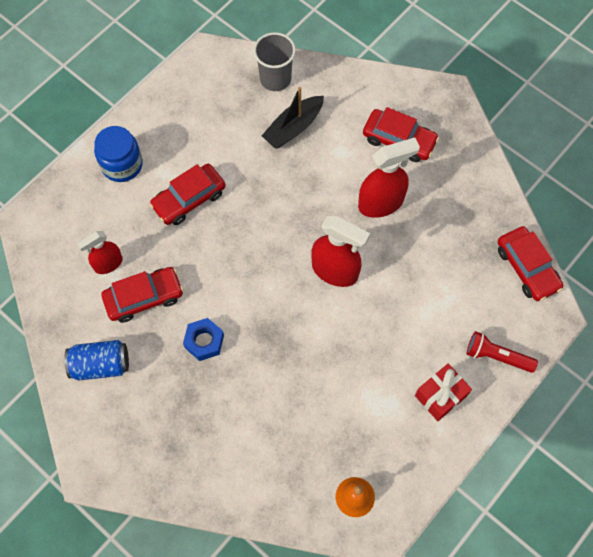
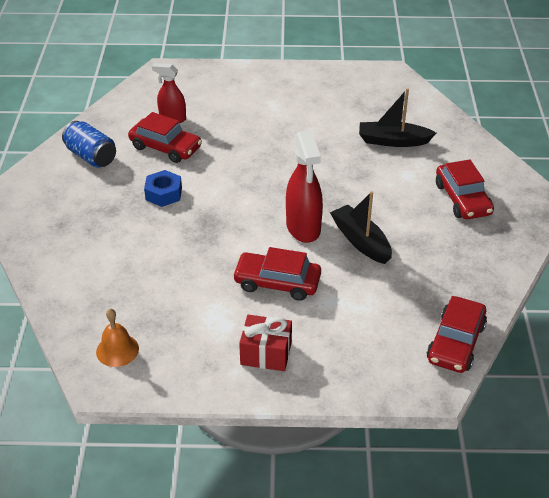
camera: 50 degrees right, 25 degrees down
(122, 164) = (255, 84): blue jar -> none
(189, 199) = (268, 125): red car -> red car (277, 283)
(275, 79) = (419, 111): grey cup -> none
(381, 203) = (394, 220): red spray bottle -> none
(383, 244) = (360, 241): none -> black boat
(497, 356) = (346, 371): red flashlight -> none

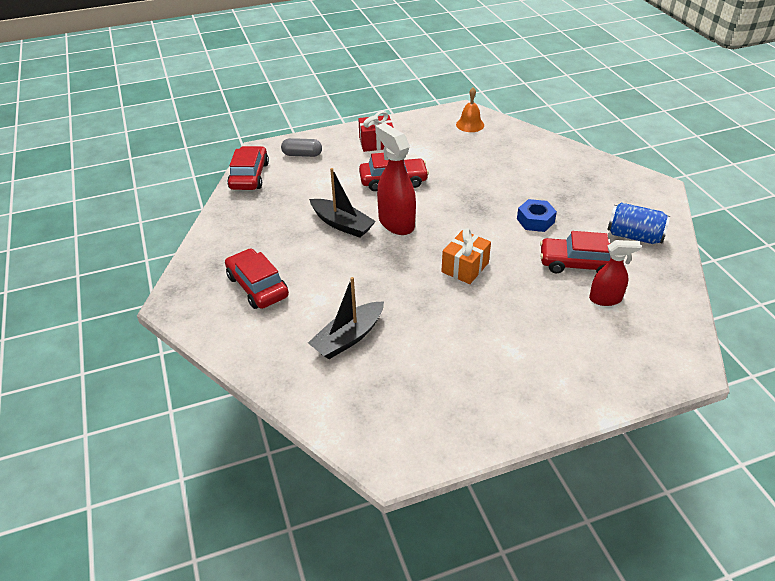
camera: 160 degrees right, 0 degrees up
(265, 168) = (465, 267): none -> orange gift
(376, 361) = (302, 154): none -> grey capsule
(393, 141) = (348, 338): black boat -> black boat turned 150 degrees clockwise

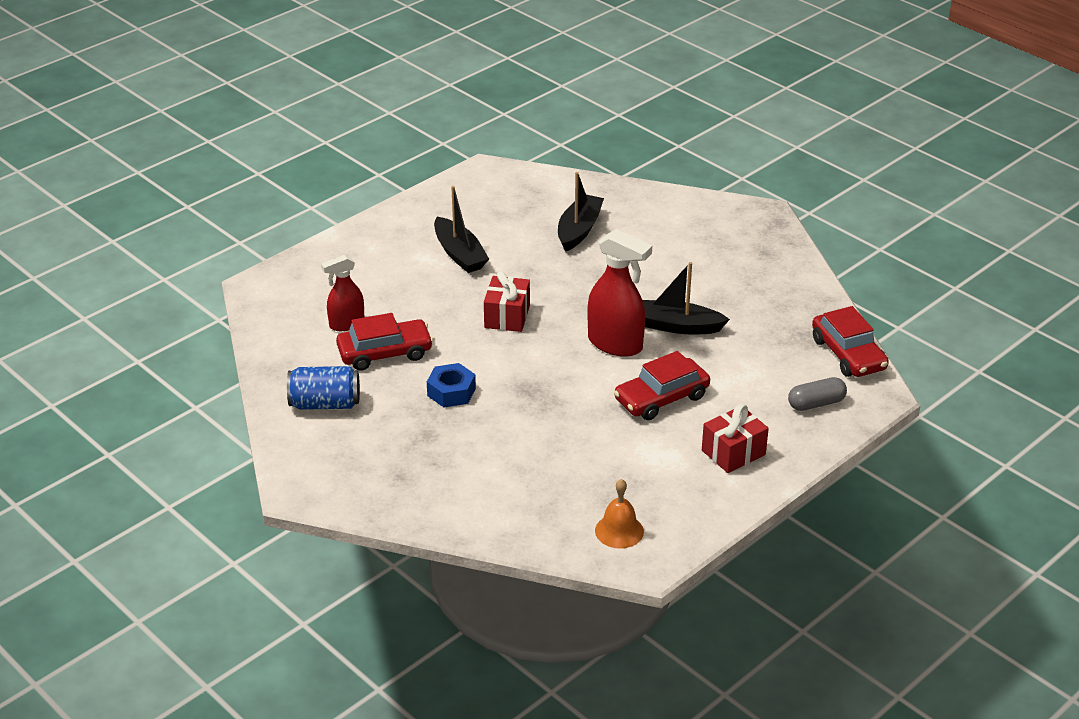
camera: 155 degrees right, 5 degrees down
(257, 286) = (702, 245): red car -> none
(465, 267) = (507, 316): orange gift -> red gift
(476, 344) = (459, 254): none -> black boat

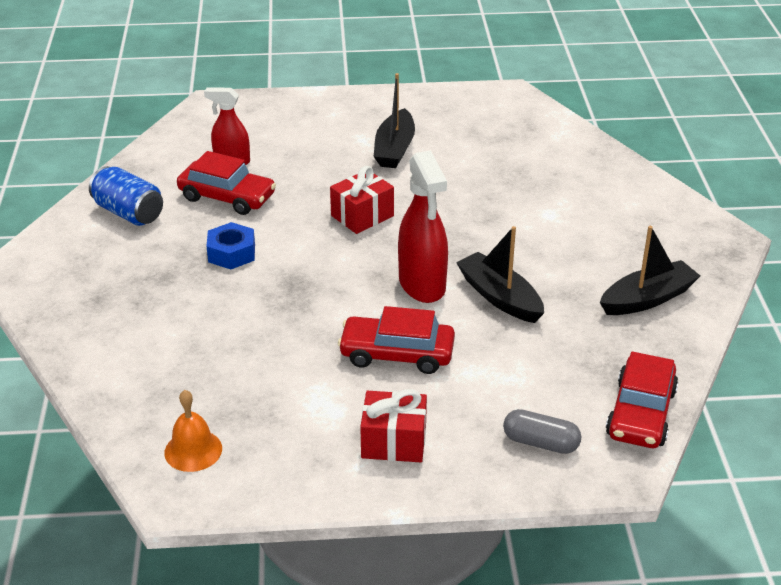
camera: 40 degrees right, 0 degrees up
(579, 230) = (524, 175): black boat -> black boat (647, 299)

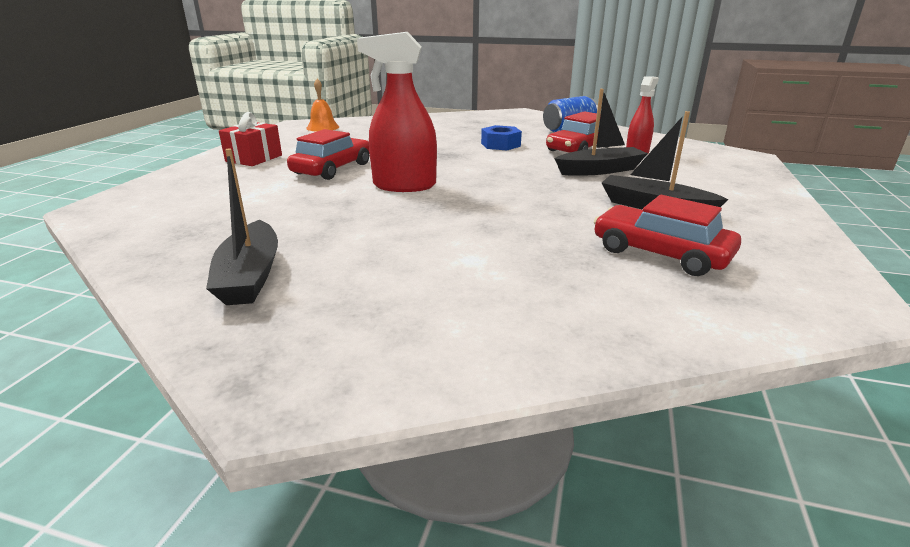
camera: 110 degrees right, 10 degrees down
(362, 216) = (526, 180): red gift -> none
(499, 297) = (352, 208): black boat -> black boat (600, 170)
(540, 443) = (174, 191): grey capsule -> none
(641, 413) = (124, 229): red car -> red car (660, 253)

